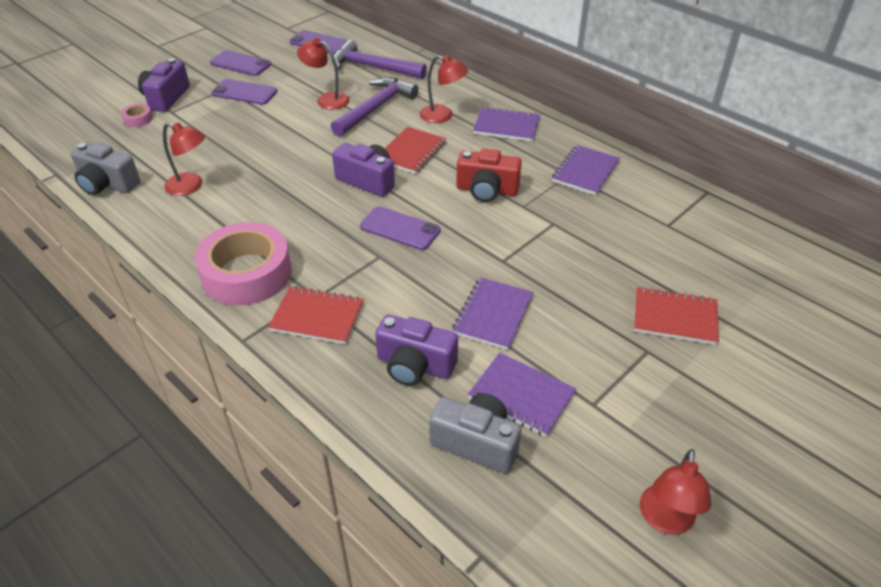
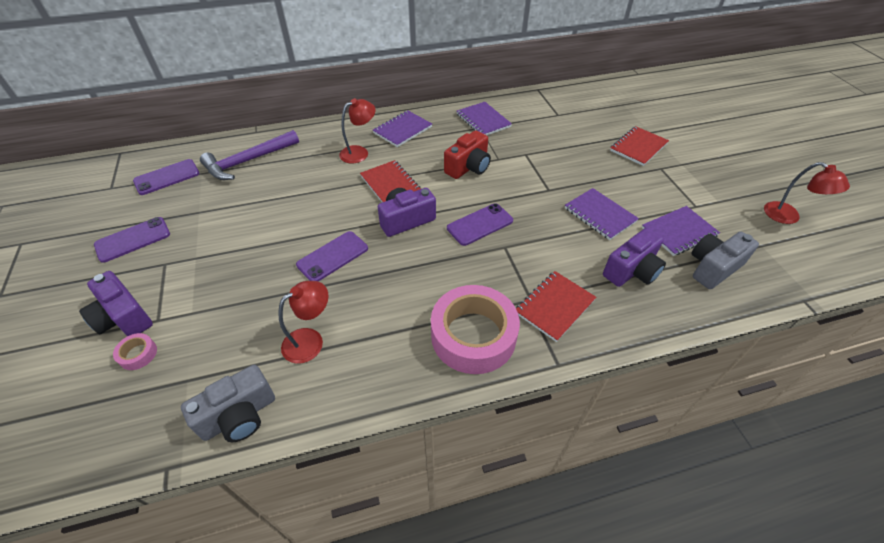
camera: 60 degrees left, 5 degrees up
(244, 92) = (190, 252): purple phone -> purple phone (333, 256)
(326, 100) = (266, 204): red lamp -> none
(375, 108) = (311, 181): purple hammer -> none

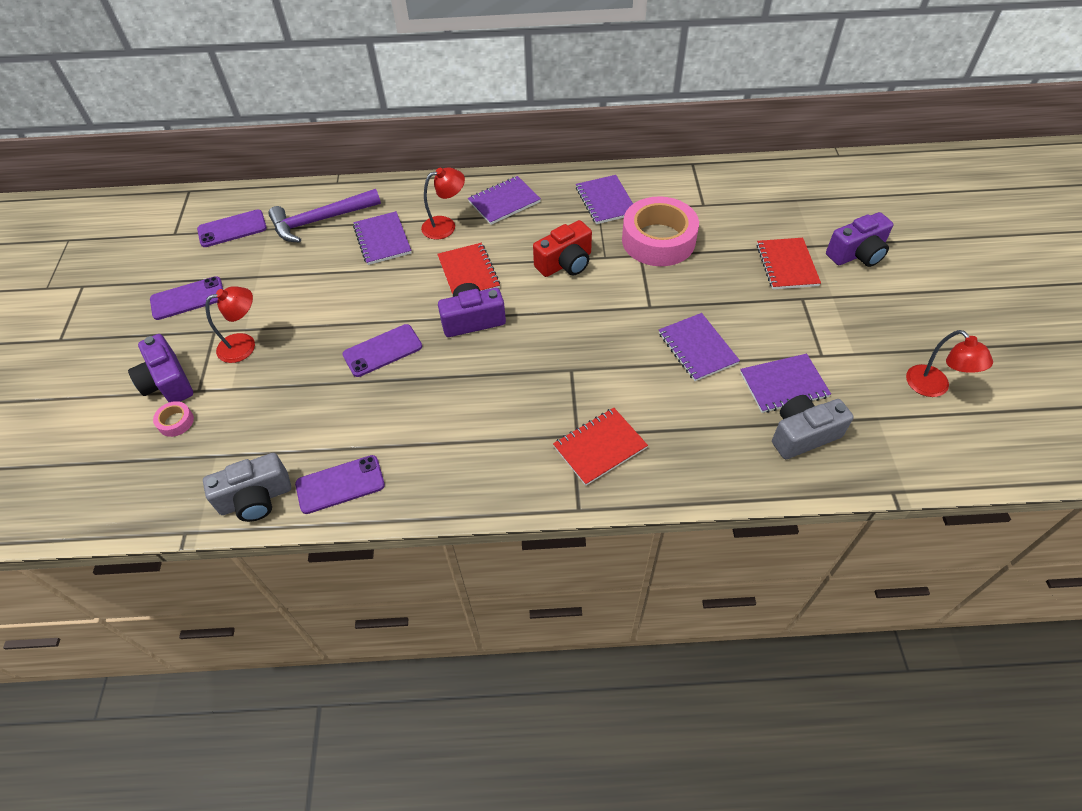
camera: 15 degrees right, 5 degrees up
(307, 169) = (382, 240): none -> purple notebook
(310, 340) = (338, 438): red lamp -> red lamp (244, 345)
(473, 335) = (501, 463): pink tape -> pink tape (658, 240)
(480, 224) = (553, 338): purple phone -> purple phone (340, 484)
(632, 270) = (705, 422): purple camera -> purple camera (857, 254)
(638, 147) = (787, 265): red notebook -> red notebook turned 60 degrees counterclockwise

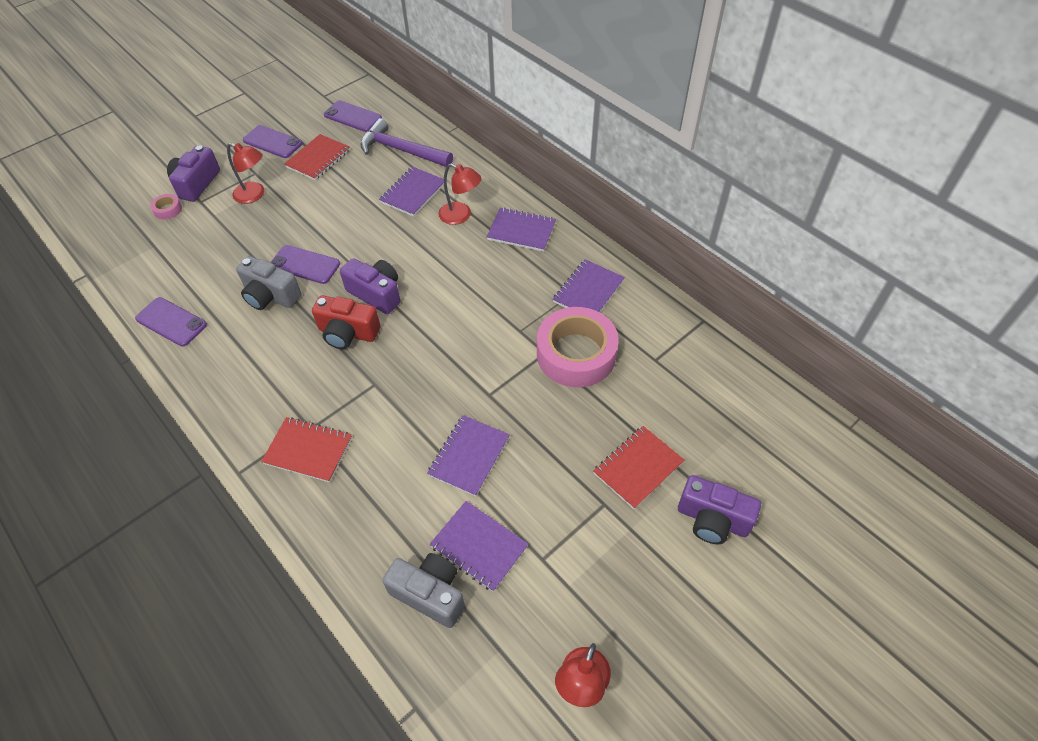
camera: 50 degrees right, 0 degrees up
(256, 498) = (133, 288): grey camera -> grey camera (270, 296)
(468, 273) = (423, 260): red notebook -> red notebook (318, 159)
(565, 263) = (488, 310): red camera -> red camera (348, 333)

